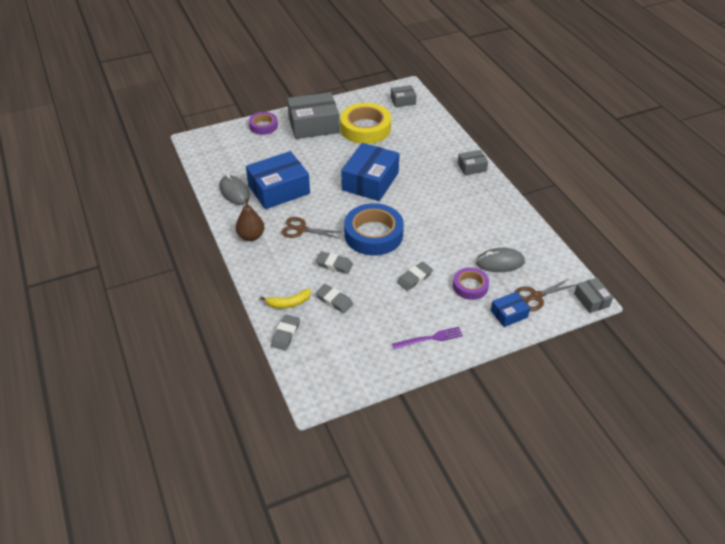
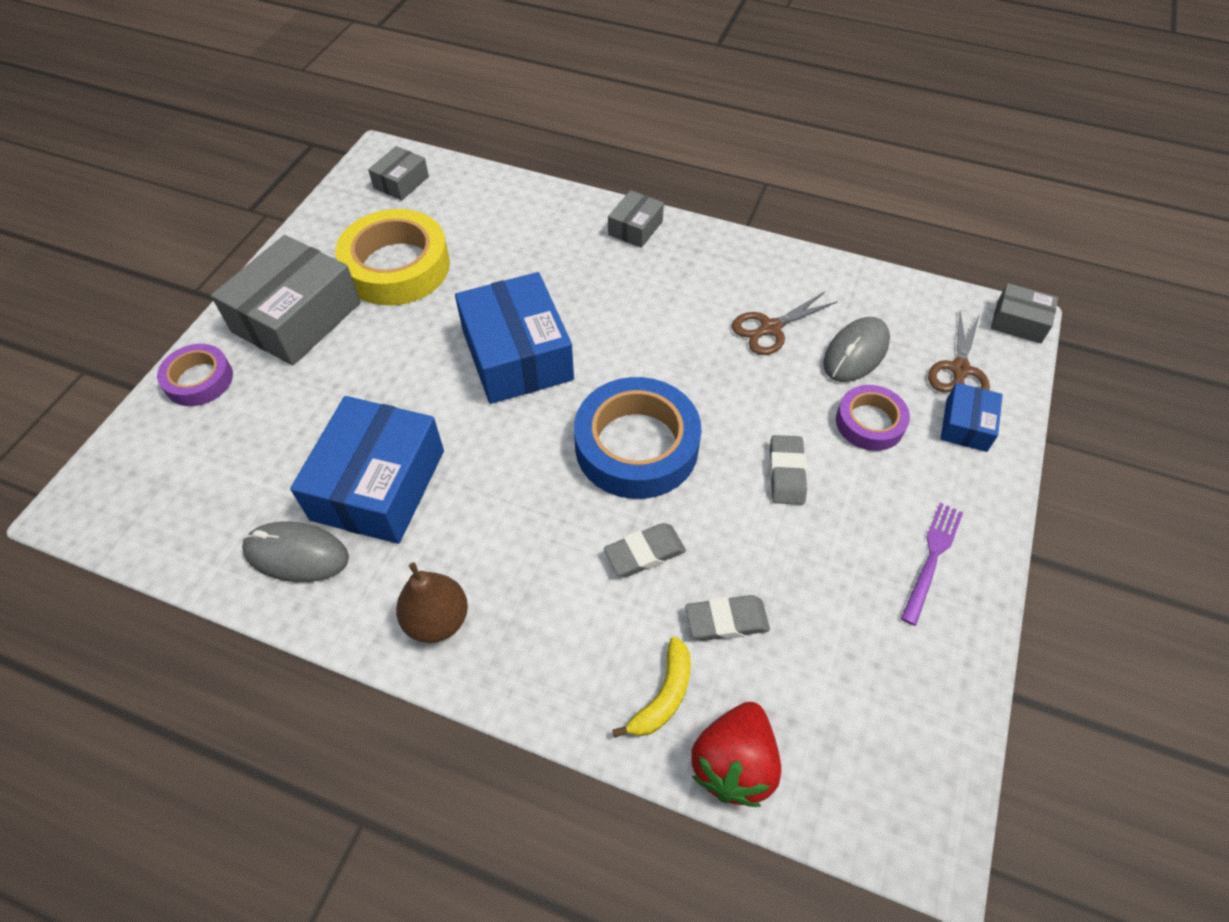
camera: 45 degrees left, 10 degrees up
(285, 334) = (734, 763): grey eraser -> red strawberry
(301, 229) = (511, 532): brown scissors -> brown scissors (770, 328)

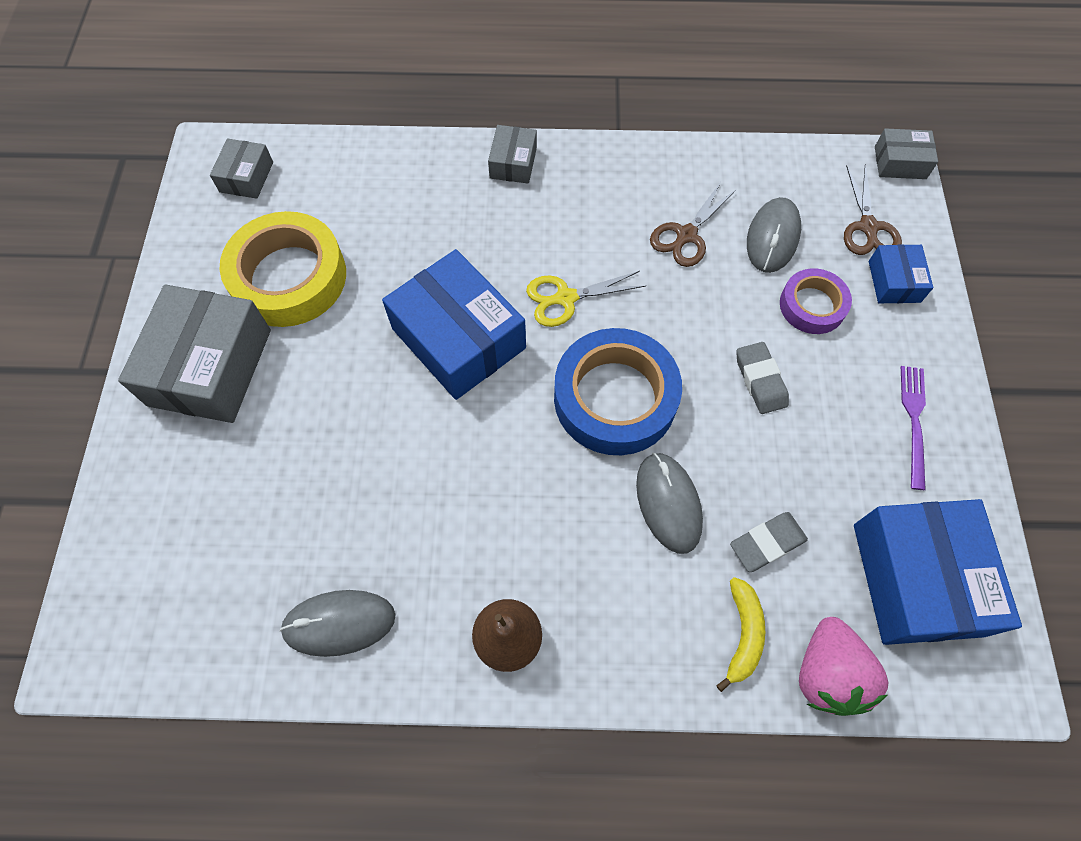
camera: 20 degrees left, 10 degrees up
(199, 380) = (139, 471): purple tape -> none
(378, 485) = (386, 522): blue box -> blue box (917, 579)
(630, 349) = (565, 298): none -> yellow scissors
(644, 553) = (668, 503): grey eraser -> grey mouse
(734, 763) = (827, 673): red strawberry -> pink strawberry

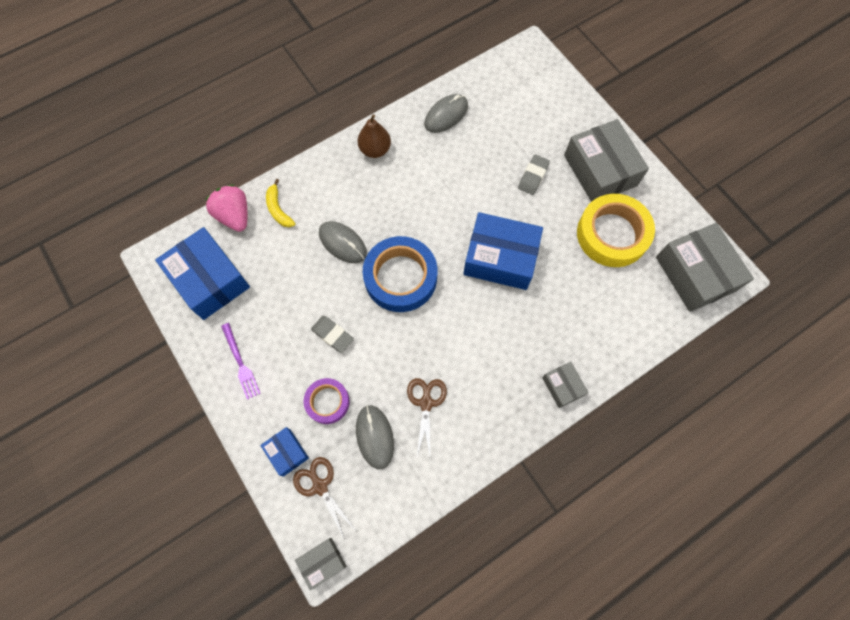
camera: 145 degrees right, 5 degrees up
(246, 177) = (695, 274): grey box -> grey box, size x2.01
(565, 298) = (464, 316): yellow scissors -> none
(767, 543) = (287, 253): grey eraser -> grey eraser (533, 176)

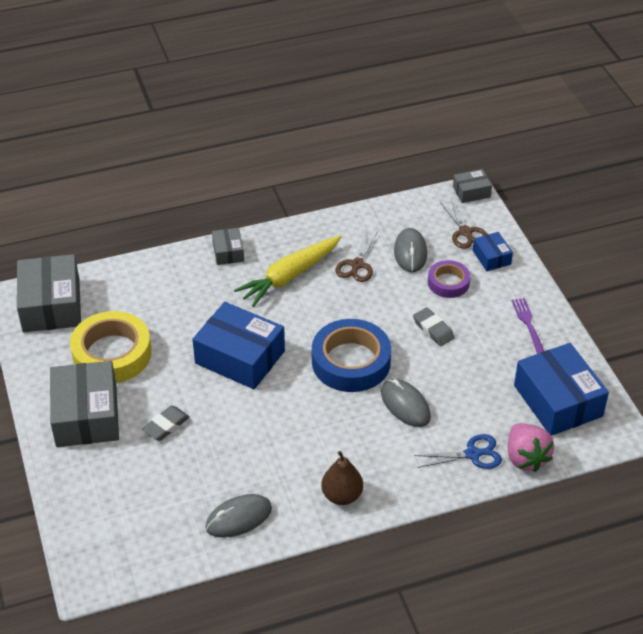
camera: 165 degrees left, 25 degrees down
(278, 209) = (473, 454): yellow banana -> blue scissors
(489, 369) = (289, 276): none -> yellow carrot

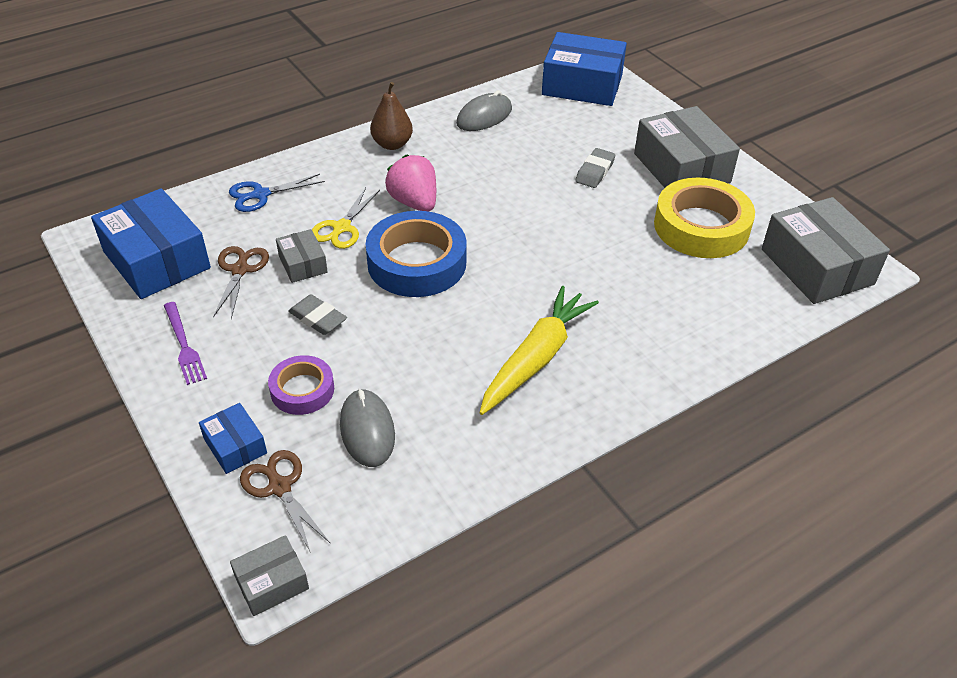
camera: 165 degrees right, 0 degrees up
(228, 252) = (641, 379): grey box -> grey box (303, 264)
(240, 357) = (552, 246): blue box -> blue box (582, 85)
(357, 265) = (445, 393): brown scissors -> brown scissors (240, 270)
(405, 405) = (341, 228): grey mouse -> yellow scissors
(526, 458) = (202, 200): pink strawberry -> pink strawberry (414, 202)

